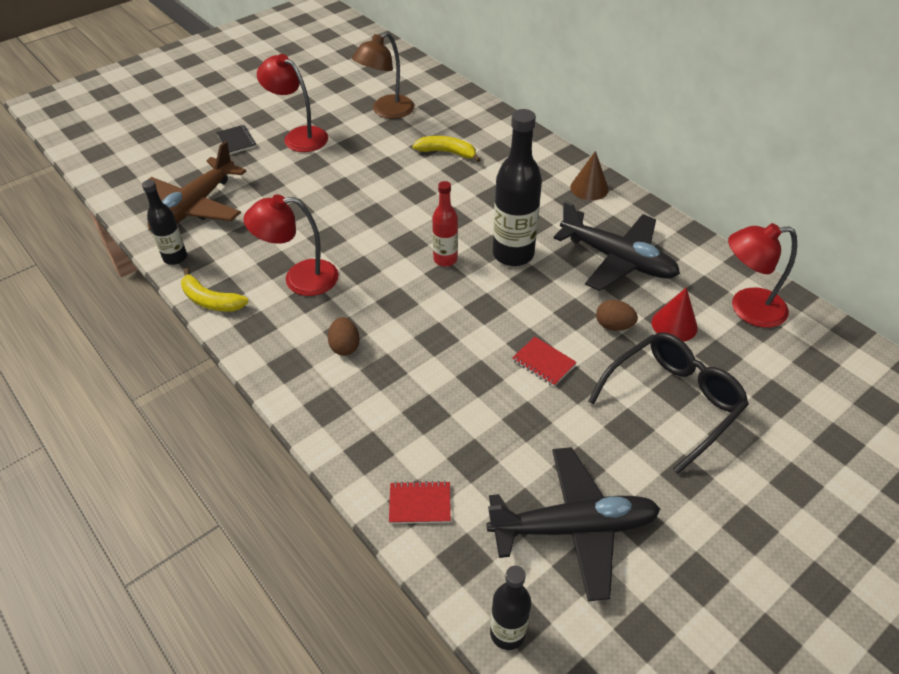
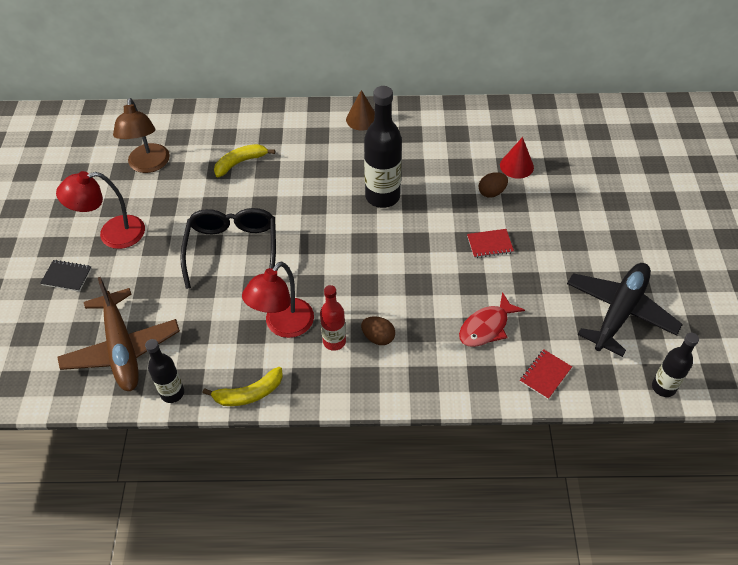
camera: 50 degrees left, 5 degrees up
(435, 419) = (486, 327): none -> red fish
(445, 259) = (350, 233): red bottle -> red bottle (334, 341)
(617, 260) = (440, 152): black plane -> none
(673, 401) = (571, 208): black glasses -> black glasses (232, 249)
(747, 308) = (534, 127): red lamp -> none

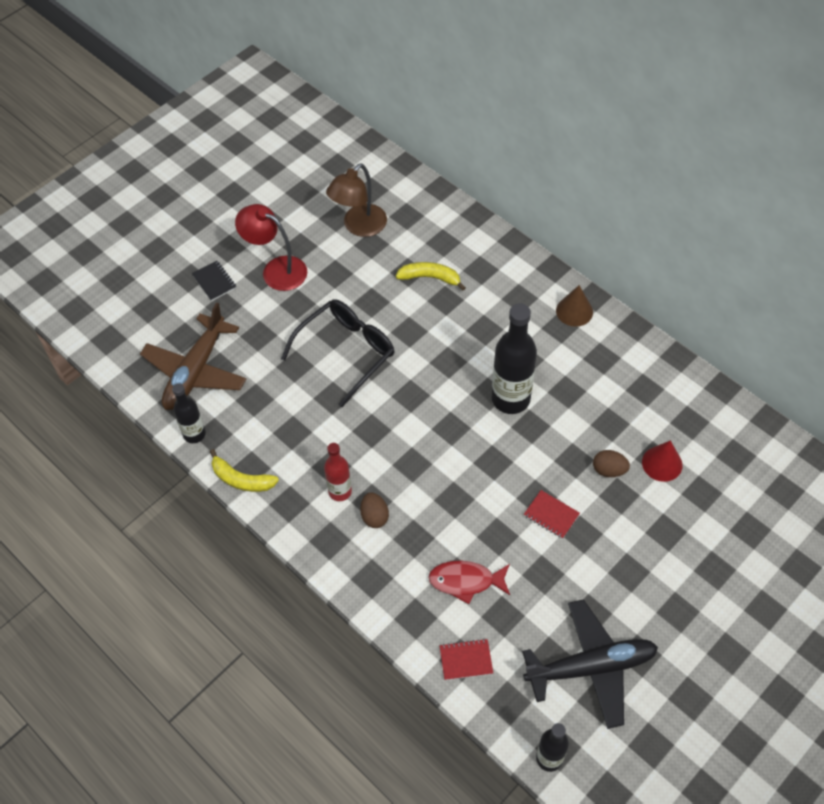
camera: 45 degrees right, 5 degrees up
(283, 326) = (318, 447): red lamp -> none

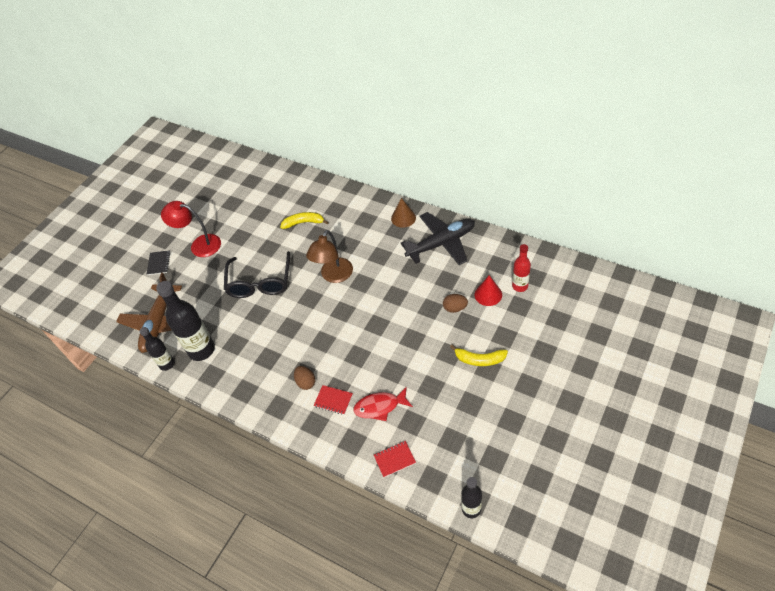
camera: 10 degrees left, 5 degrees down
(214, 282) = (159, 263): black notebook -> black notebook turned 45 degrees clockwise
(241, 479) = (207, 384): yellow banana -> yellow banana (479, 359)
(340, 491) = (278, 373): red bottle -> red bottle (520, 286)
(347, 352) = (260, 283): black glasses -> black glasses turned 150 degrees clockwise
(359, 227) = (249, 204): brown lamp -> brown lamp (334, 276)
(510, 399) = (377, 282): black bottle -> black bottle (201, 350)
(551, 515) = (425, 347): red notebook -> red notebook (333, 400)
(591, 667) = (481, 438): black plane -> black plane (441, 243)

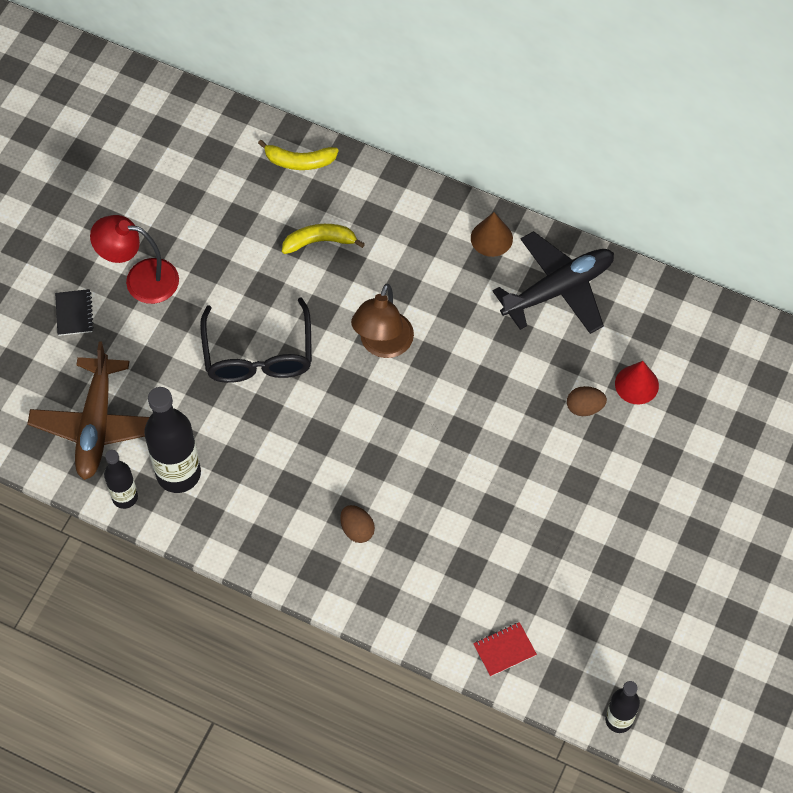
camera: 10 degrees left, 10 degrees up
(333, 400) = (403, 559): red notebook -> none
(380, 407) = (476, 569): red fish -> none
(479, 359) = (625, 495): yellow banana -> yellow banana (299, 161)
(520, 286) = (686, 371): red bottle -> none

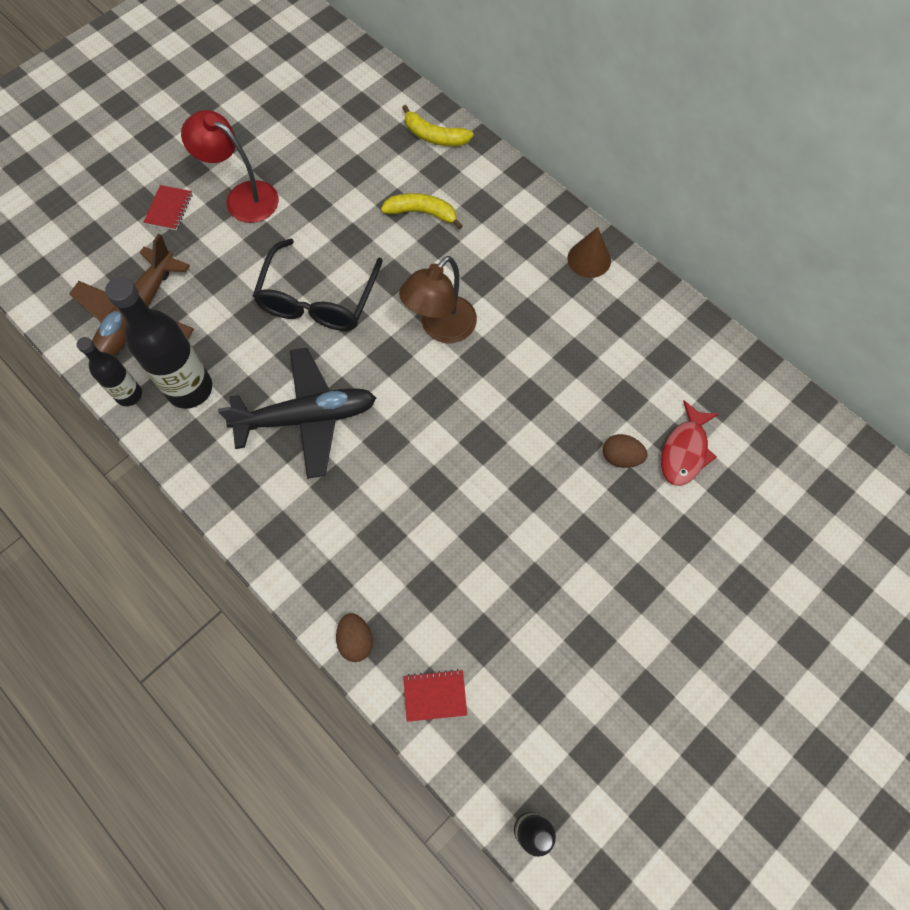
camera: 20 degrees right, 5 degrees up
(74, 313) = (169, 209): black notebook -> red notebook
(357, 530) = (336, 506): brown egg -> brown egg (356, 640)
(558, 289) = (638, 329): black plane -> black plane (307, 417)
(636, 384) = (685, 451): red cone -> red fish

